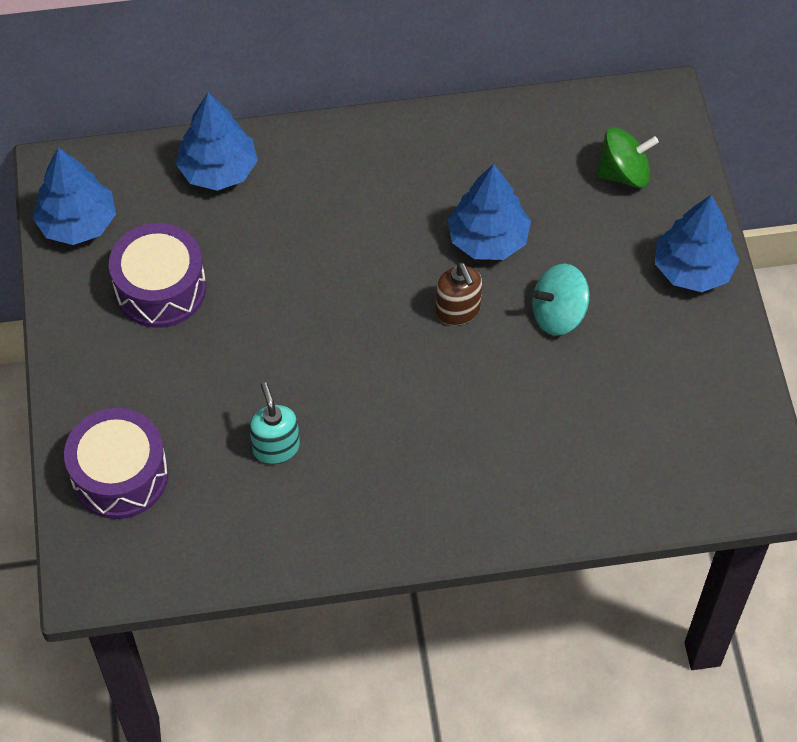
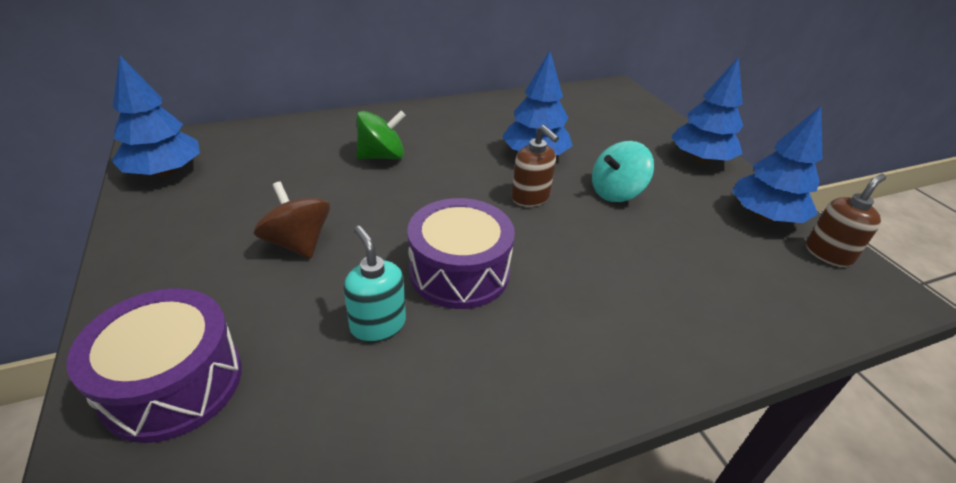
camera: 15 degrees left, 20 degrees down
(160, 288) = (244, 207): purple drum -> purple drum (459, 272)
(212, 344) = (298, 243): none -> brown spinning top
(218, 170) = (300, 134): blue tree -> blue tree (765, 216)
(624, 173) = (615, 118): green spinning top -> green spinning top (382, 156)
(742, 432) = (828, 254): none -> brown soap dispenser

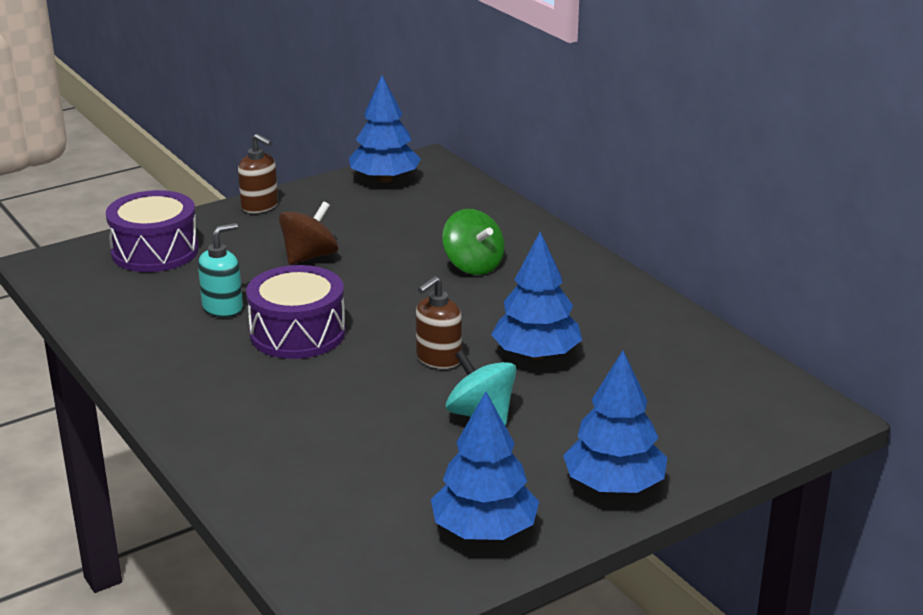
camera: 80 degrees right, 10 degrees down
(828, 254) = (419, 574): brown soap dispenser -> brown soap dispenser (260, 206)

